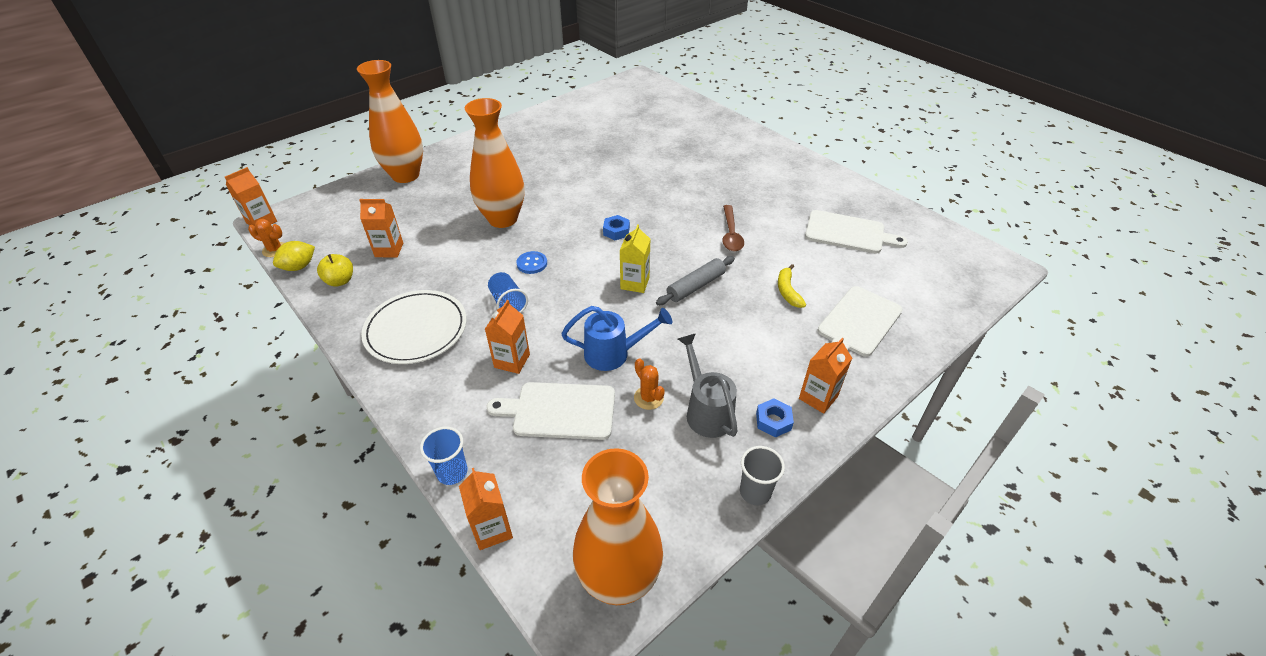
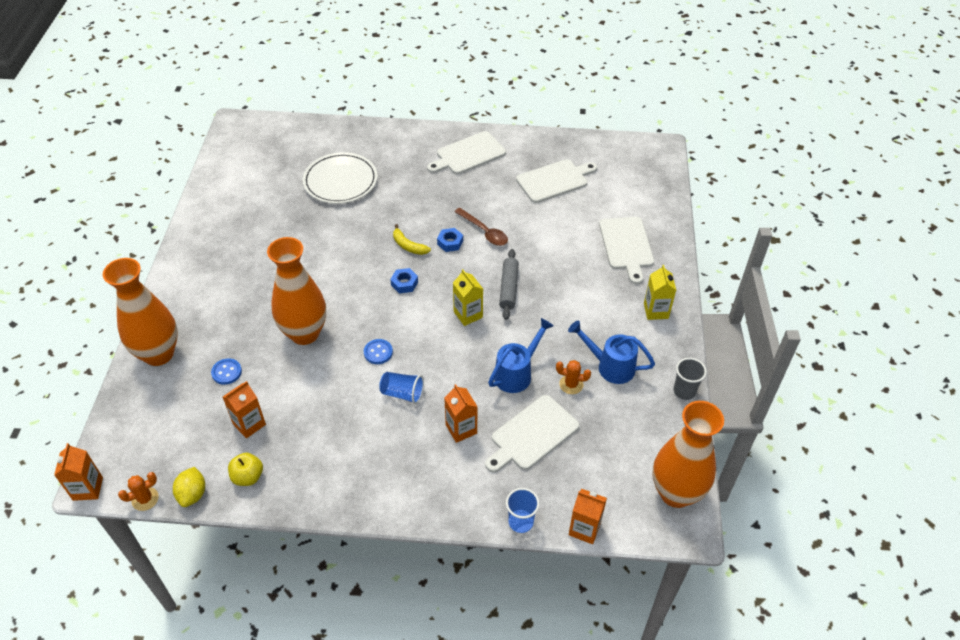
camera: 45 degrees left, 5 degrees up
(416, 330) = (365, 462): white plate -> white plate (340, 181)
(424, 210) = (226, 372): none -> blue button
(706, 411) = (610, 366): grey watering can -> blue watering can
(773, 421) = (649, 344): blue nut -> blue nut (450, 243)
(787, 291) = (566, 251): yellow banana -> yellow banana (408, 246)
(791, 175) = (468, 154): none -> white cutting board
(818, 397) = (656, 311): orange carton -> yellow carton

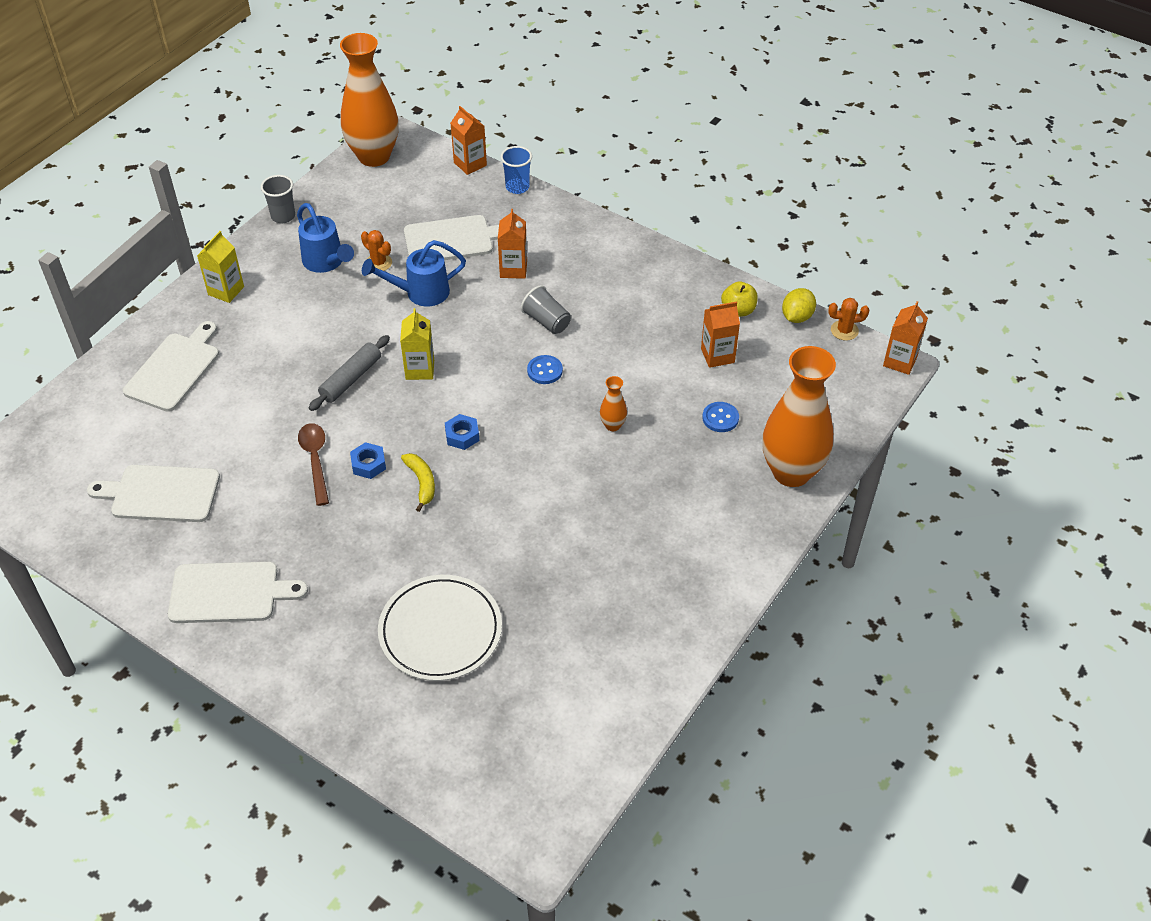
camera: 150 degrees left, 0 degrees up
(304, 333) = (613, 425): orange vase -> orange vase, size x0.41
(402, 393) = (547, 321): blue cup -> grey cup

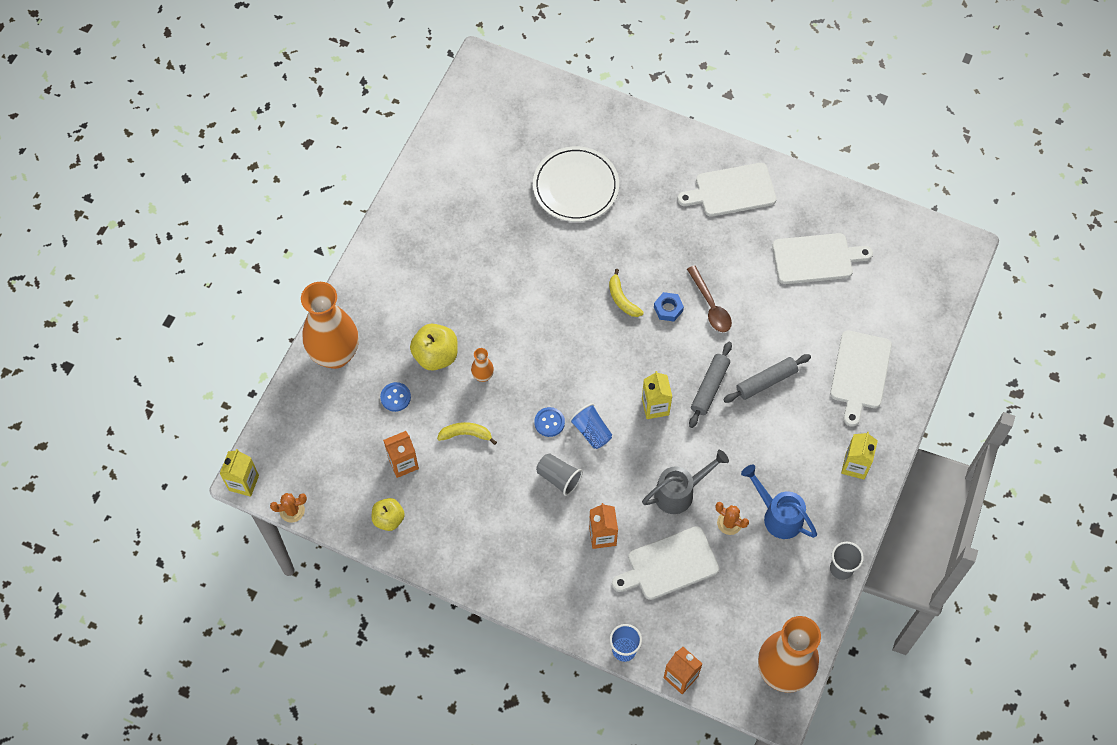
camera: 170 degrees right, 15 degrees up
(284, 376) = (766, 381): none -> grey rolling pin
(421, 293) = (679, 492): blue watering can -> grey watering can
(462, 435) = (602, 347): blue nut -> none
(499, 356) = (591, 431): none -> blue cup
(642, 372) = (466, 434): none -> yellow banana
(666, 454) = (436, 355): none -> yellow apple
(797, 317) = (335, 520): yellow lemon -> none
(900, 361) = (243, 483): orange carton -> yellow carton

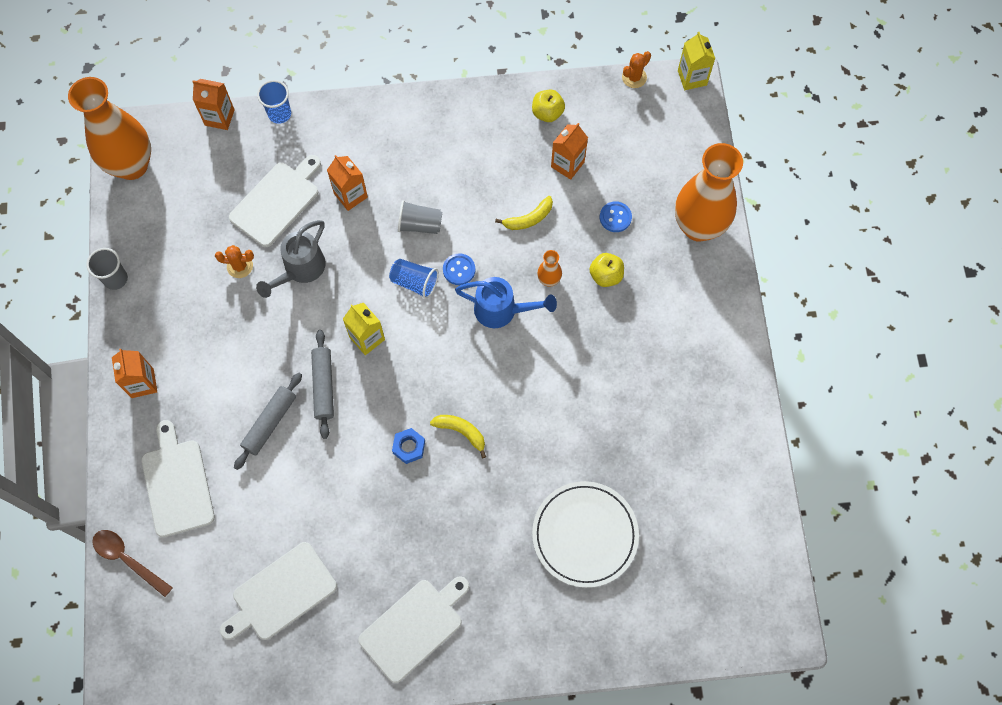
camera: 150 degrees right, 5 degrees up
(436, 355) = (606, 276): yellow apple -> yellow apple, size x0.67
(710, 305) = (367, 475): brown spoon -> brown spoon (128, 559)
(778, 515) = (197, 296): blue watering can -> blue watering can (501, 310)
(855, 466) = (142, 383): yellow carton -> orange carton

